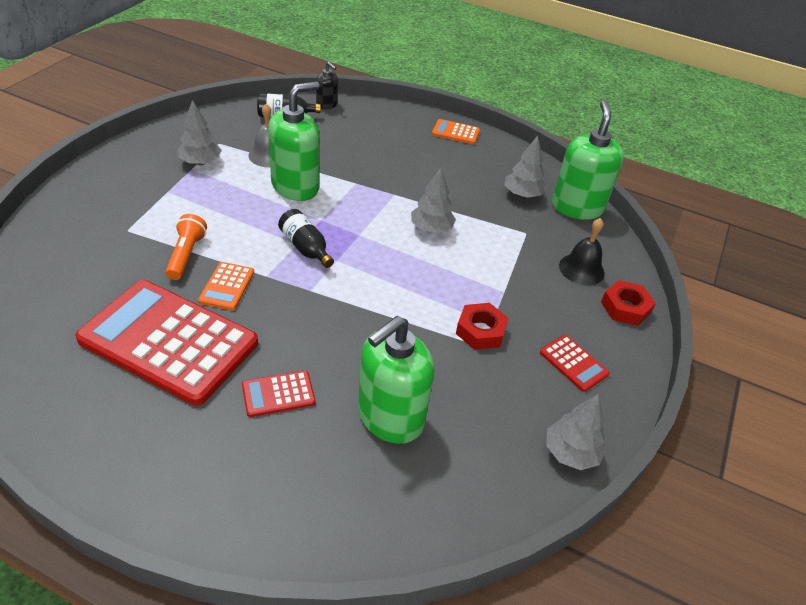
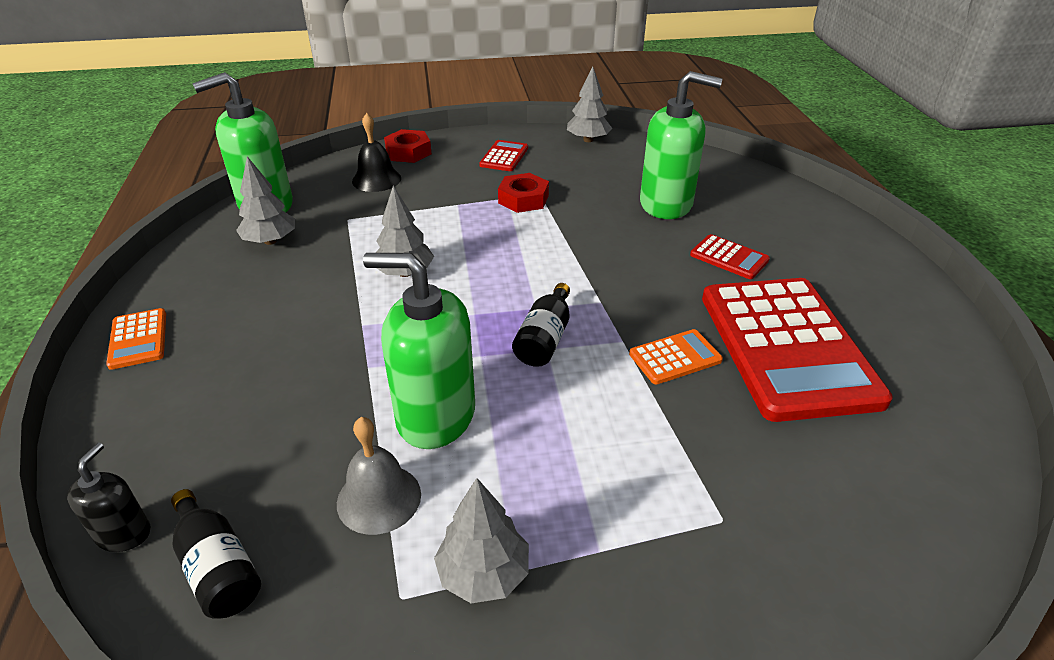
camera: 120 degrees left, 5 degrees down
(186, 255) = (680, 423): orange flashlight -> none

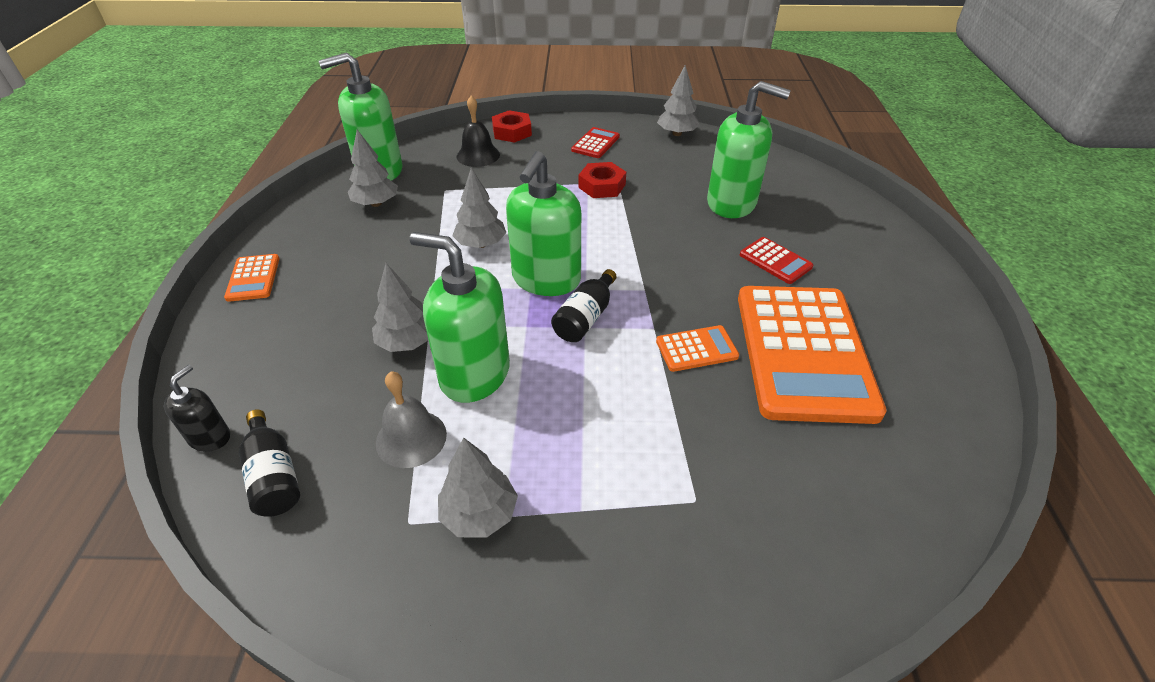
camera: 10 degrees right, 5 degrees up
(346, 390) = (407, 342): none -> grey tree
(489, 303) = (546, 279): none -> green soap dispenser
(787, 347) = (803, 352): red calculator -> orange calculator

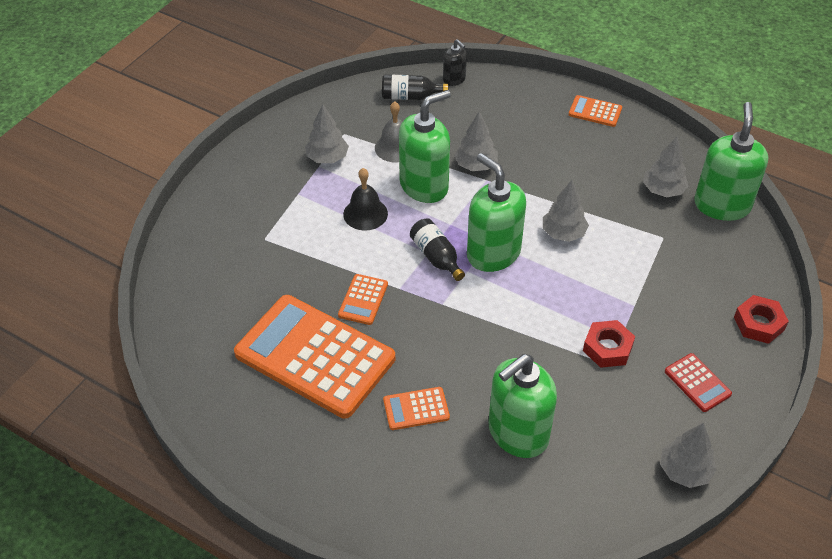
camera: 120 degrees right, 5 degrees up
(478, 155) = (718, 279): black bell -> black bell (365, 214)
(775, 261) = (416, 409): red calculator -> orange calculator

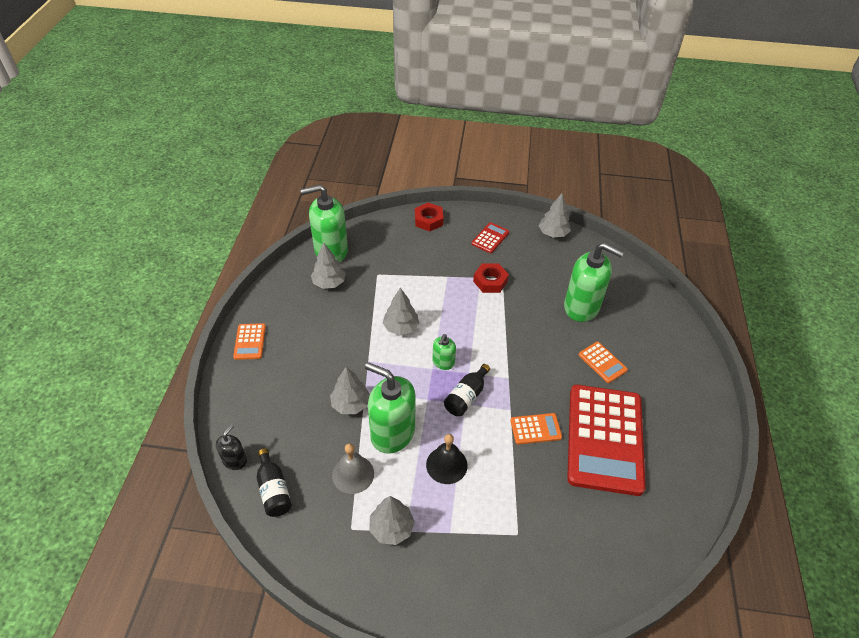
camera: 115 degrees left, 0 degrees up
(315, 356) = (605, 439): orange calculator -> red calculator
(493, 253) = (443, 362): green soap dispenser -> green soap dispenser, size x0.49

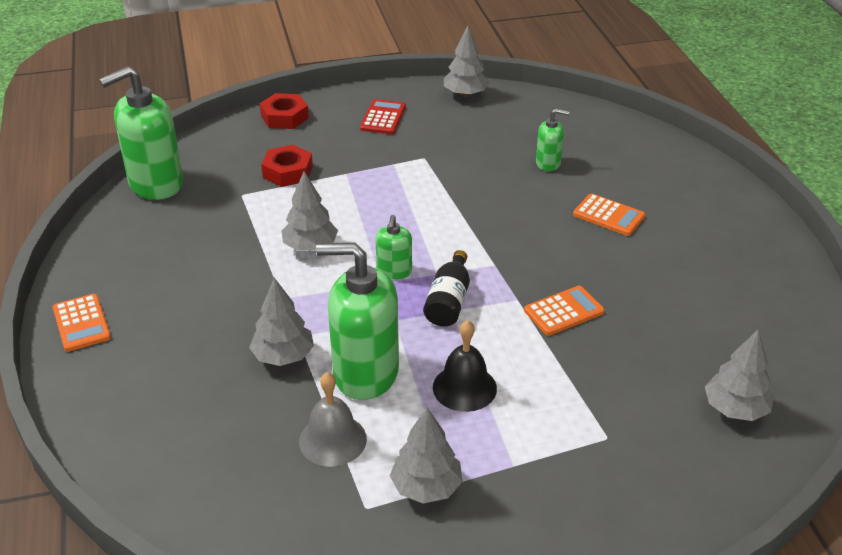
camera: 20 degrees left, 10 degrees down
(235, 460) = (134, 479): black soap dispenser -> none
(274, 490) = (218, 497): black bottle -> none
(329, 283) = (173, 221): grey tree -> grey tree (735, 409)
(490, 281) = (409, 164): red nut -> red nut (288, 172)
(582, 307) = (548, 163): green soap dispenser -> green soap dispenser, size x0.49
(605, 439) = (660, 296): red calculator -> none

